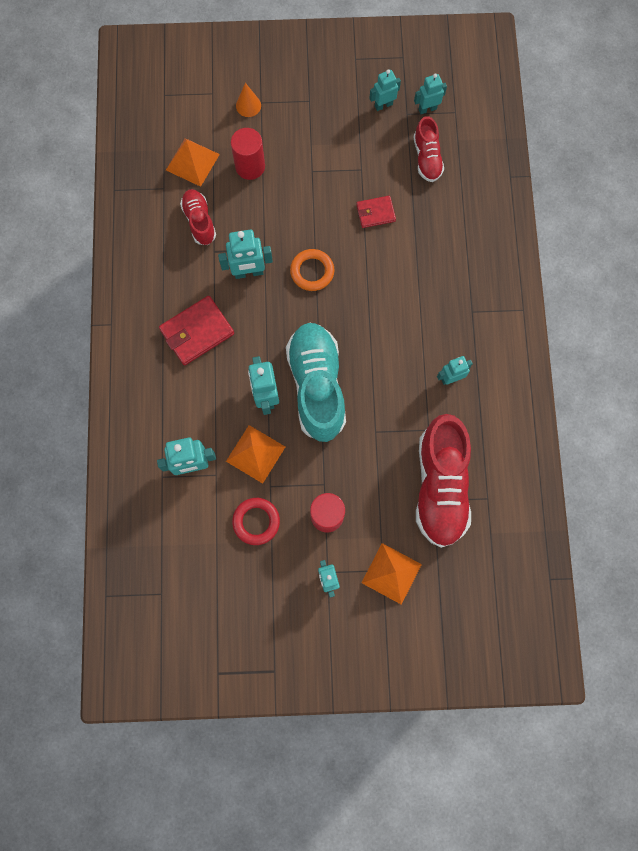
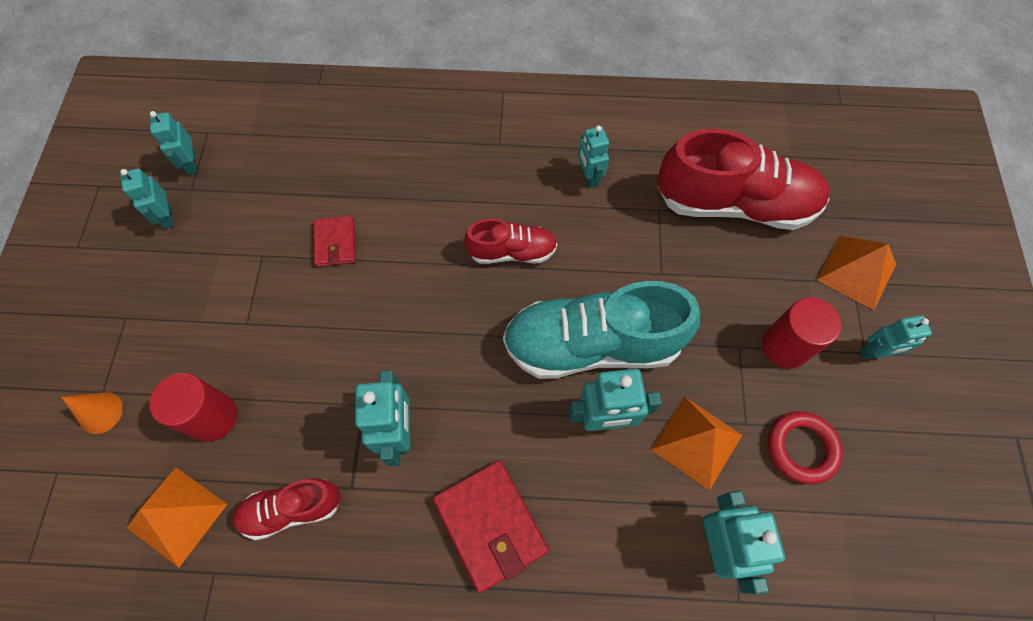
camera: 85 degrees left, 10 degrees down
(312, 271) = (412, 336): orange ring -> none
(427, 158) = (267, 172): red shoe -> red shoe (512, 252)

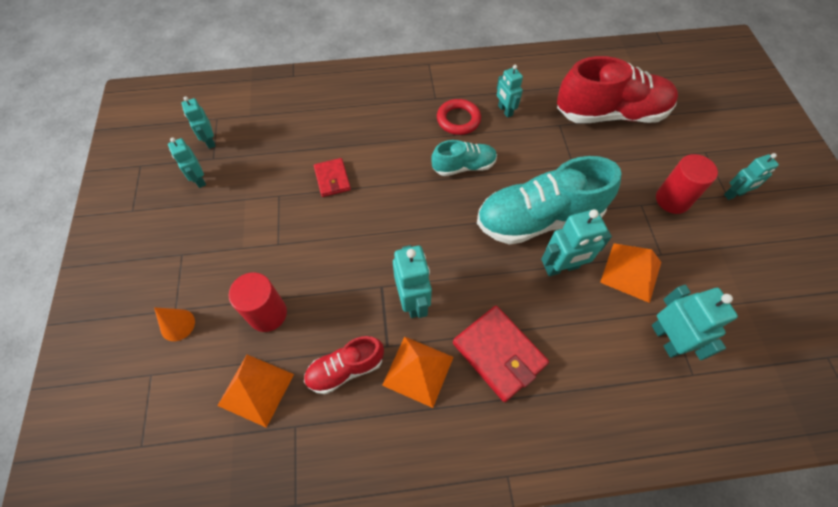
camera: 10 degrees left, 5 degrees down
(512, 252) = (463, 166): red shoe -> turquoise shoe
(801, 448) = (704, 264): red ring -> red ring (458, 120)
(856, 272) = (705, 145): orange pyramid -> orange pyramid (418, 370)

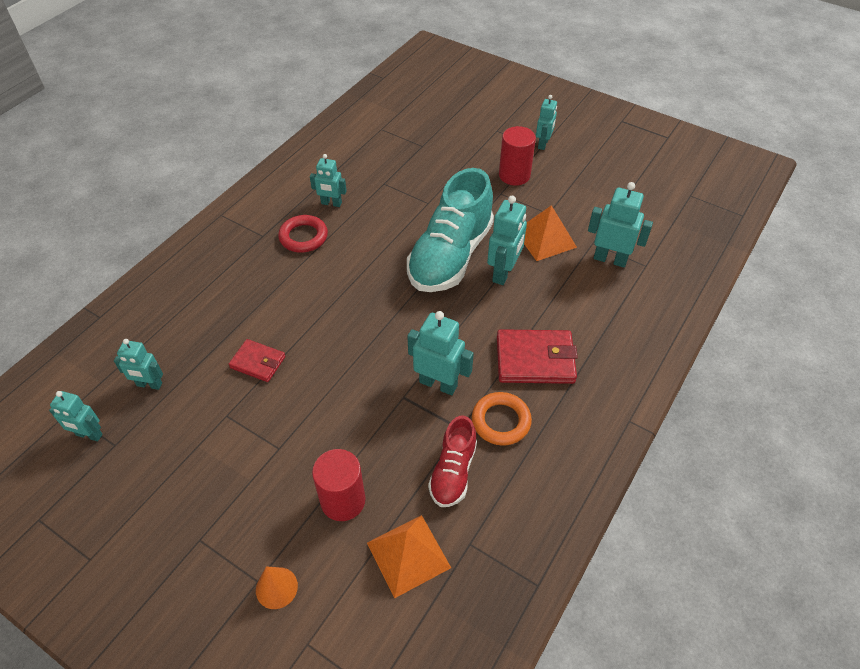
camera: 50 degrees left, 10 degrees down
(199, 180) = (126, 472): turquoise robot -> turquoise robot (149, 385)
(418, 370) = (501, 421): orange pyramid -> orange ring
(463, 166) = (352, 265): turquoise shoe -> none
(610, 114) = (409, 150): red shoe -> none

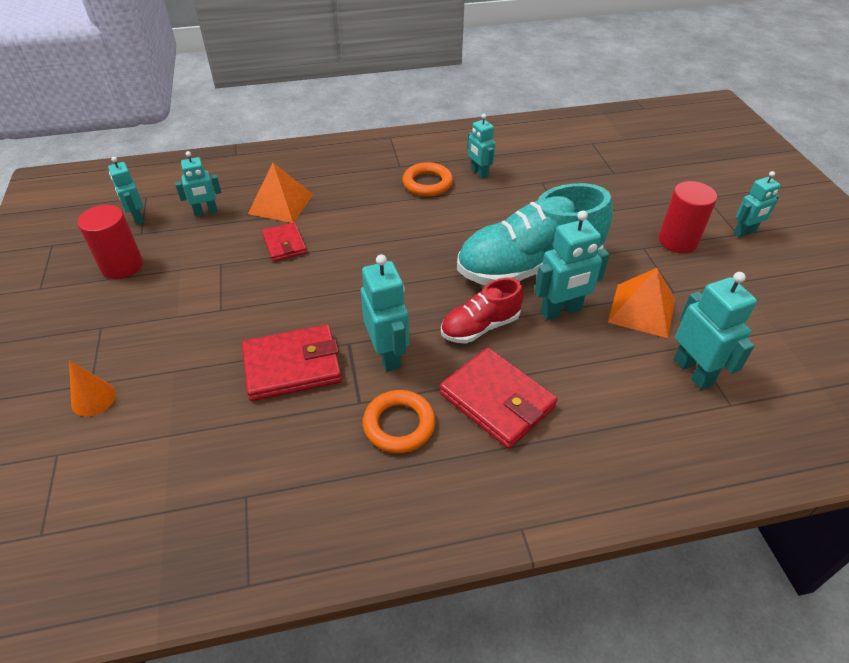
camera: 45 degrees right, 5 degrees down
(149, 385) = (206, 212): turquoise robot -> turquoise robot turned 75 degrees counterclockwise
(303, 237) = (427, 183): red ring -> orange ring
(343, 500) = (208, 379): red cylinder -> red cylinder (122, 266)
(387, 442) = (292, 366): none -> red wallet
(408, 555) = (194, 460): orange pyramid -> orange pyramid (281, 204)
(453, 472) = (308, 430): red shoe -> red shoe (480, 327)

